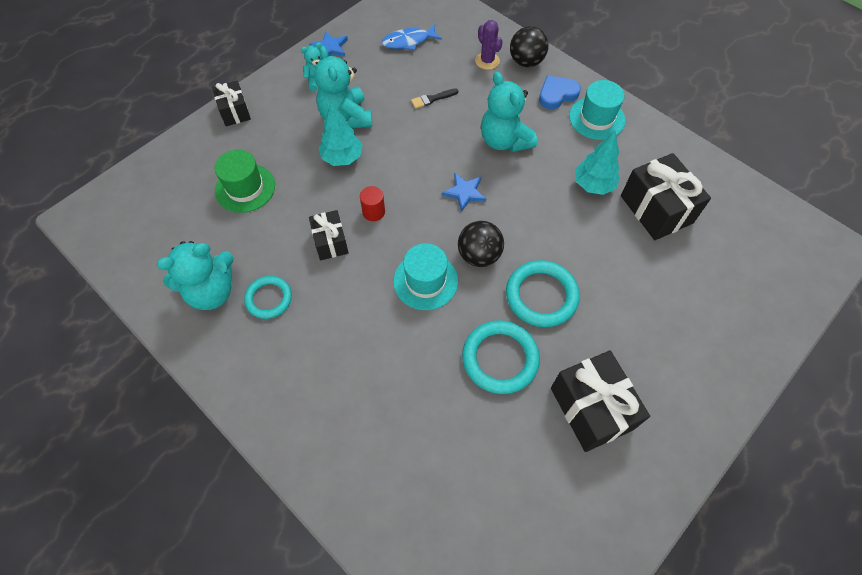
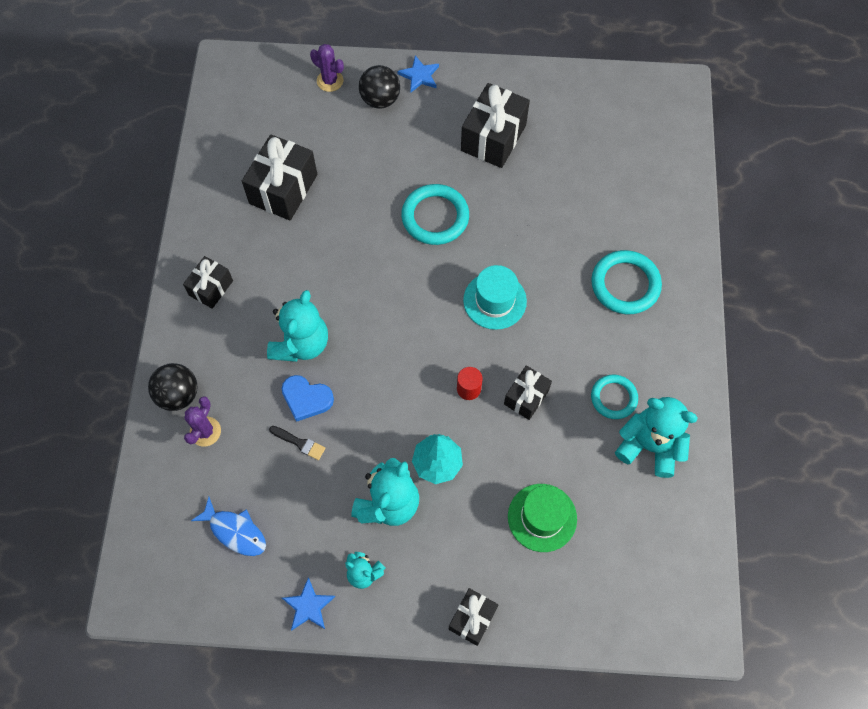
camera: 130 degrees left, 5 degrees up
(464, 192) = (386, 334): blue star -> blue star (419, 76)
(479, 255) = (438, 281): black ball -> black ball (380, 100)
(500, 358) = (509, 210): turquoise ring -> turquoise ring (625, 284)
(557, 94) = (205, 339): blue heart -> blue heart (306, 399)
(593, 185) = (295, 245): turquoise tree -> none
(596, 118) = (211, 288): turquoise hat -> black gift
(761, 316) = (330, 81): none -> purple cactus

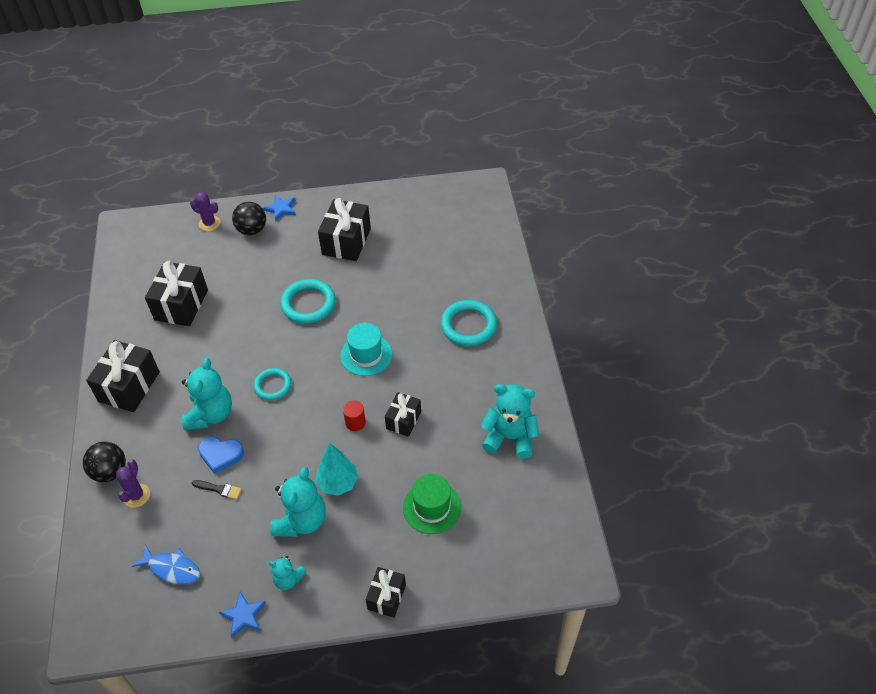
camera: 10 degrees left, 15 degrees down
(211, 288) = (129, 386): black gift -> black gift, size x1.70
(613, 398) = (474, 408): turquoise ring -> turquoise ring (272, 385)

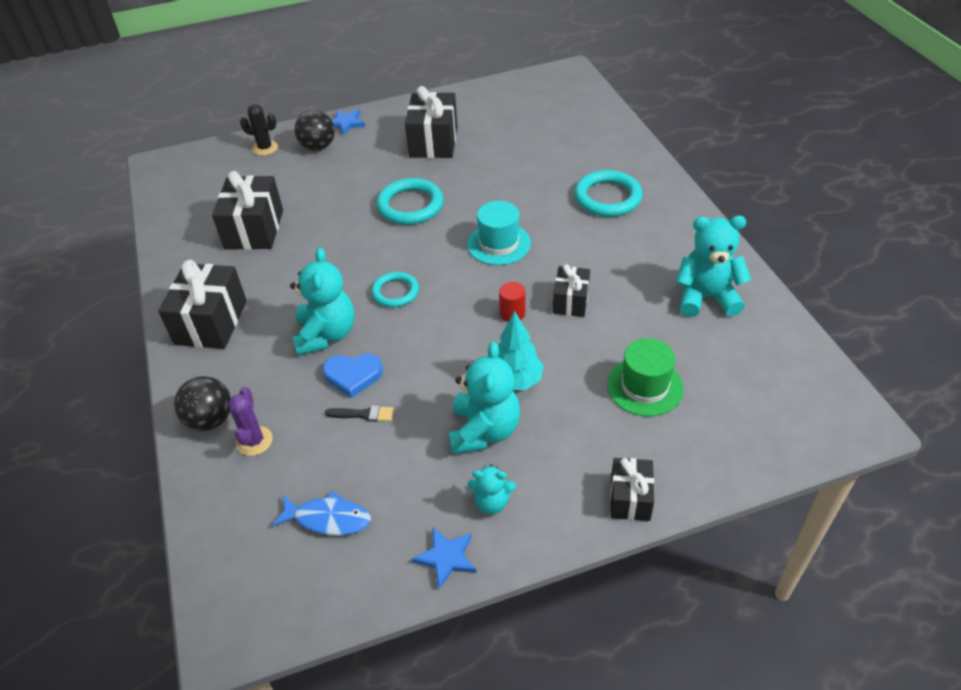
camera: 10 degrees left, 5 degrees down
(209, 223) = (265, 148): purple cactus -> black cactus

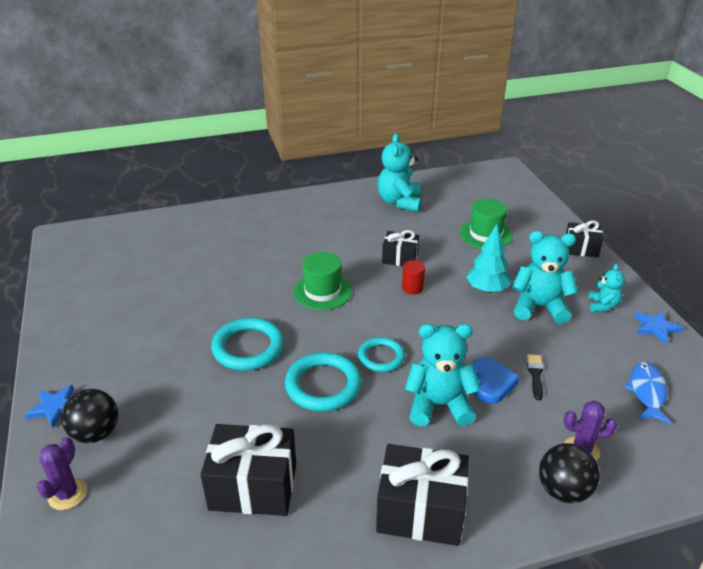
camera: 90 degrees left, 10 degrees down
(265, 148) = (67, 494): black cactus -> purple cactus
(433, 142) = (138, 330): black gift -> none
(499, 244) = (322, 291): turquoise hat -> green hat
(607, 197) = (274, 231): turquoise ring -> turquoise ring (323, 385)

